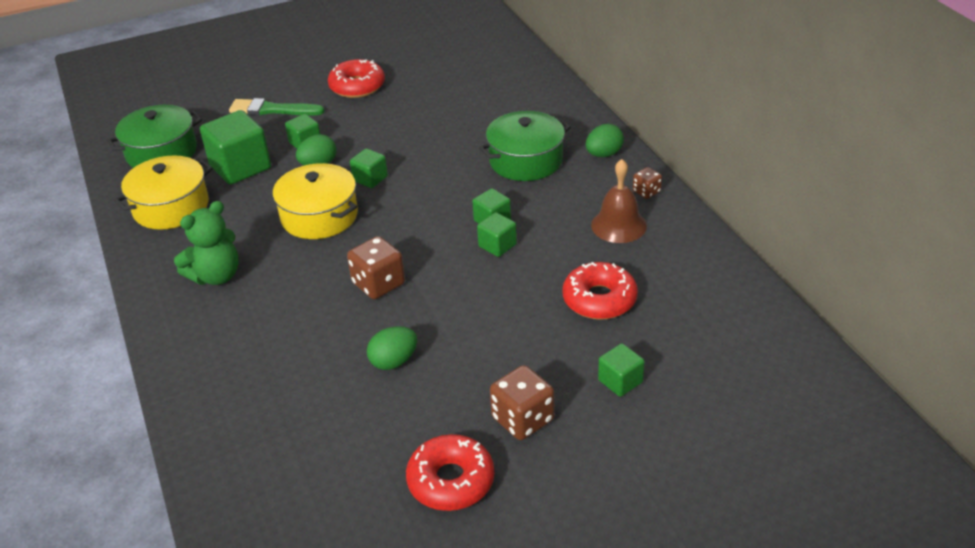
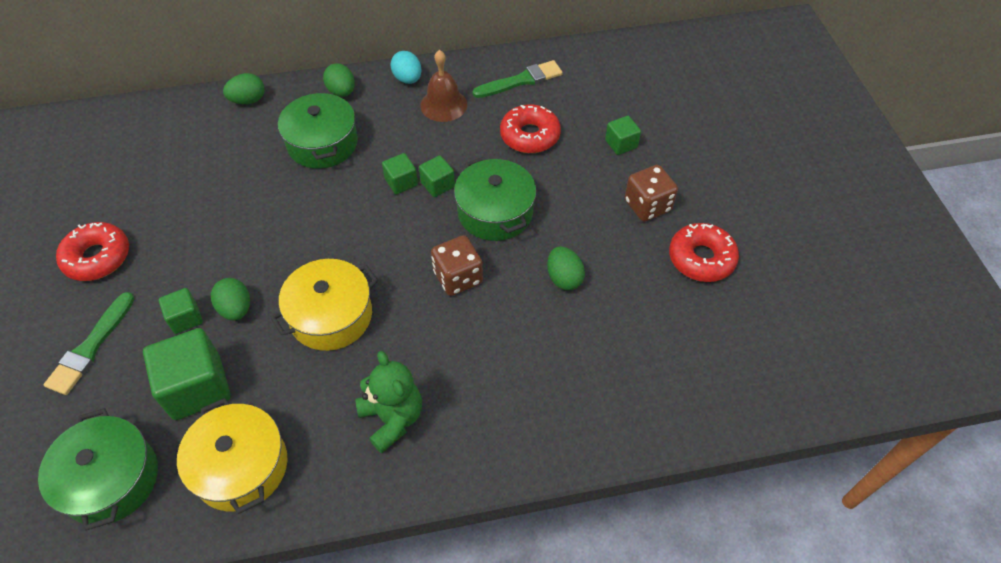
camera: 80 degrees left, 15 degrees up
(370, 179) = (288, 265): green cube -> none
(472, 293) = (495, 212): none -> green pot
(564, 105) = (248, 100): none -> green egg
(646, 192) = (407, 79): brown dice -> turquoise egg
(691, 276) = (521, 80): none -> green brush

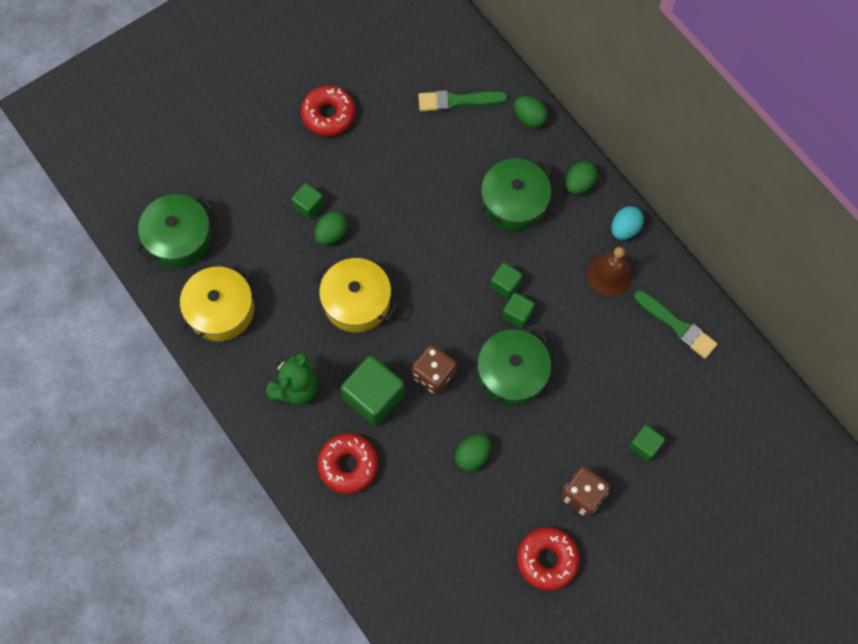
camera: 65 degrees right, 15 degrees up
(91, 347) = (260, 161): green brush -> green brush (457, 101)
(197, 387) = (262, 248): green cube -> green cube (374, 397)
(530, 136) = (612, 363): red donut -> red donut (348, 465)

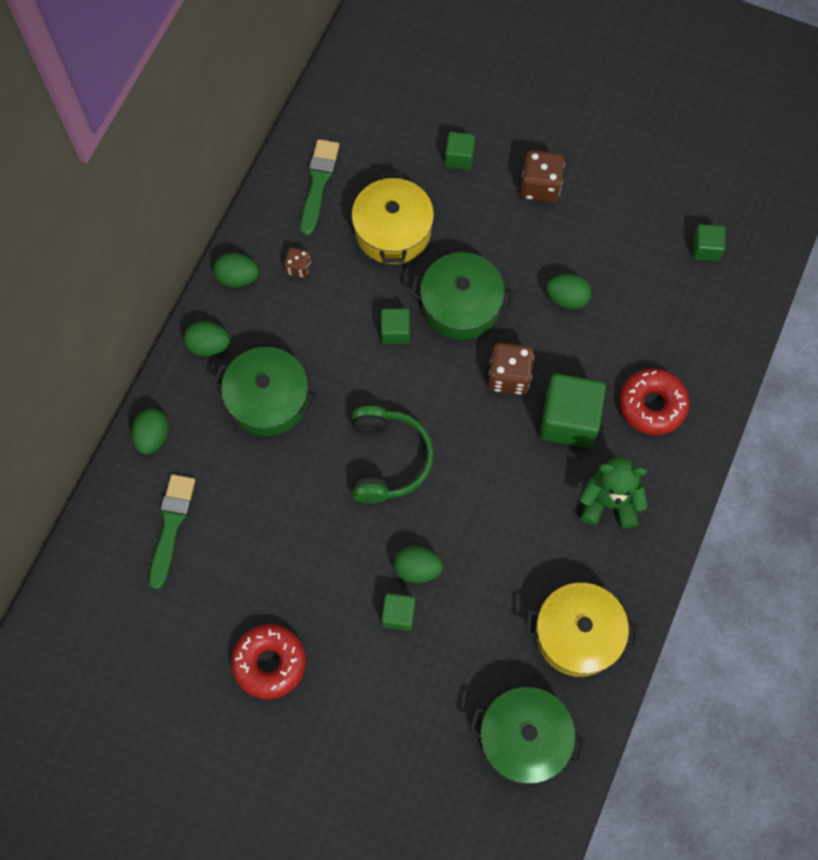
camera: 120 degrees left, 0 degrees up
(357, 302) = (479, 496): yellow pot -> yellow pot (393, 231)
(421, 256) = (387, 459): none -> green headphones
(457, 101) = (171, 526): green brush -> green brush turned 135 degrees counterclockwise
(505, 285) = (369, 359): green cube -> green cube (705, 249)
(547, 559) = (619, 187): red donut -> none
(610, 274) = (298, 267): brown bell -> brown dice
(624, 229) = (237, 277): turquoise egg -> green egg

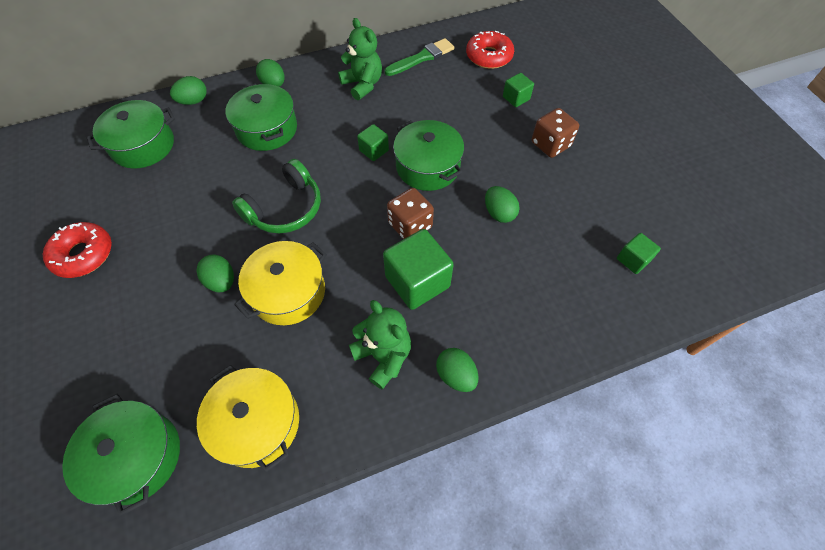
camera: 45 degrees right, 10 degrees down
(171, 526) = (143, 145): green brush -> green pot
(237, 277) = (327, 67): green egg -> green egg (456, 375)
(298, 267) = (363, 85): brown dice -> green teddy bear
(393, 231) = (434, 104): yellow pot -> yellow pot (288, 292)
(398, 615) = (177, 297): green cube -> none
(652, 405) = (485, 322): red donut -> red donut (489, 56)

